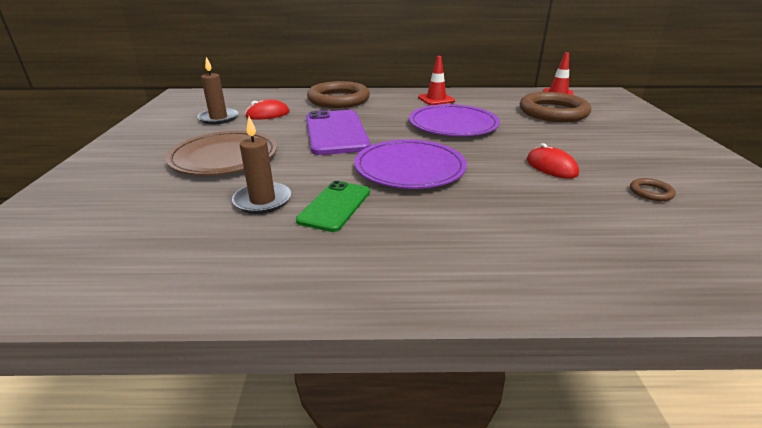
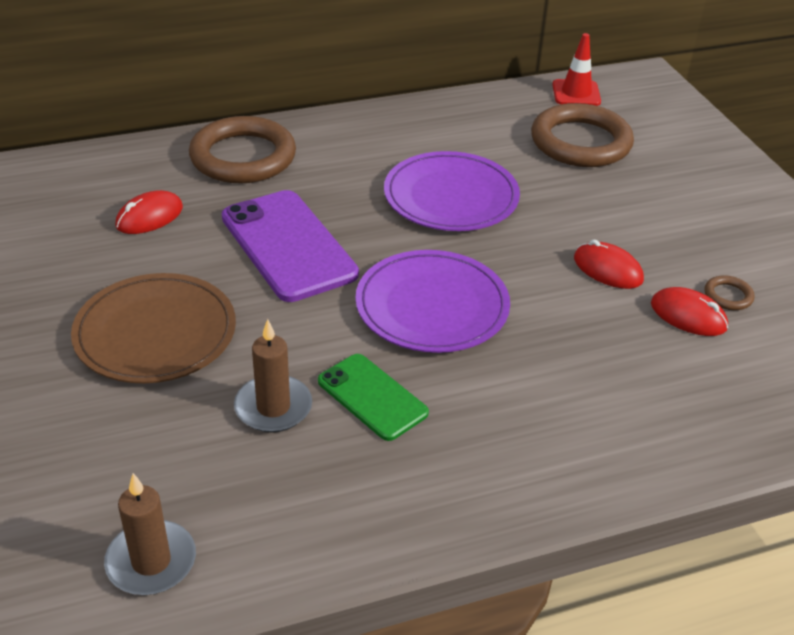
camera: 20 degrees left, 10 degrees up
(218, 118) = (73, 241): brown candle -> brown candle (151, 561)
(335, 206) = (372, 397): green phone -> green phone turned 45 degrees counterclockwise
(436, 99) = (399, 133): red traffic cone -> none
(612, 198) = (688, 316): none -> red mouse

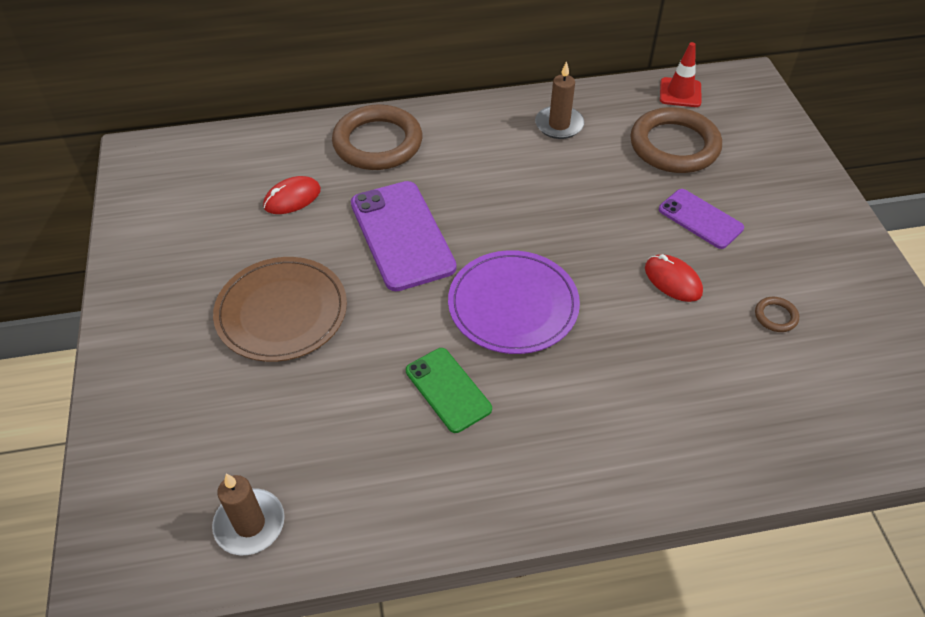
camera: 10 degrees right, 10 degrees up
(273, 407) = (366, 392): brown candle -> brown candle (559, 125)
(451, 196) = (548, 195): purple plate -> none
(624, 209) = (700, 219): none -> purple phone
(688, 316) = (735, 334): red mouse -> none

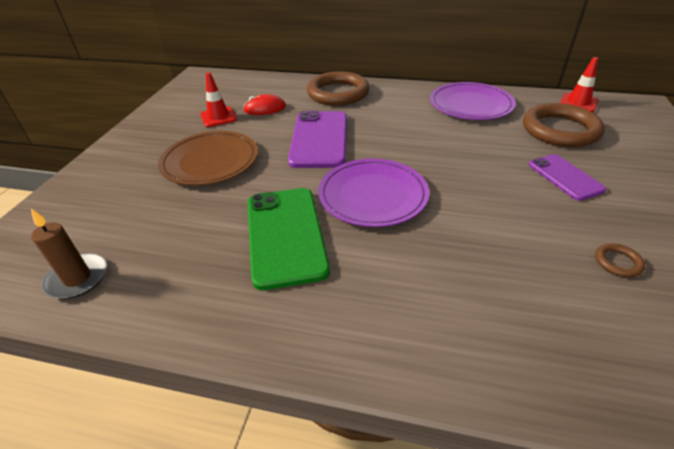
camera: 25 degrees right, 10 degrees down
(235, 231) = (218, 117): none -> red traffic cone
(448, 390) = (286, 235): green phone -> green phone, size x1.67
(559, 125) = (470, 104): brown candle -> purple plate
(673, 280) = (520, 211): red mouse -> none

